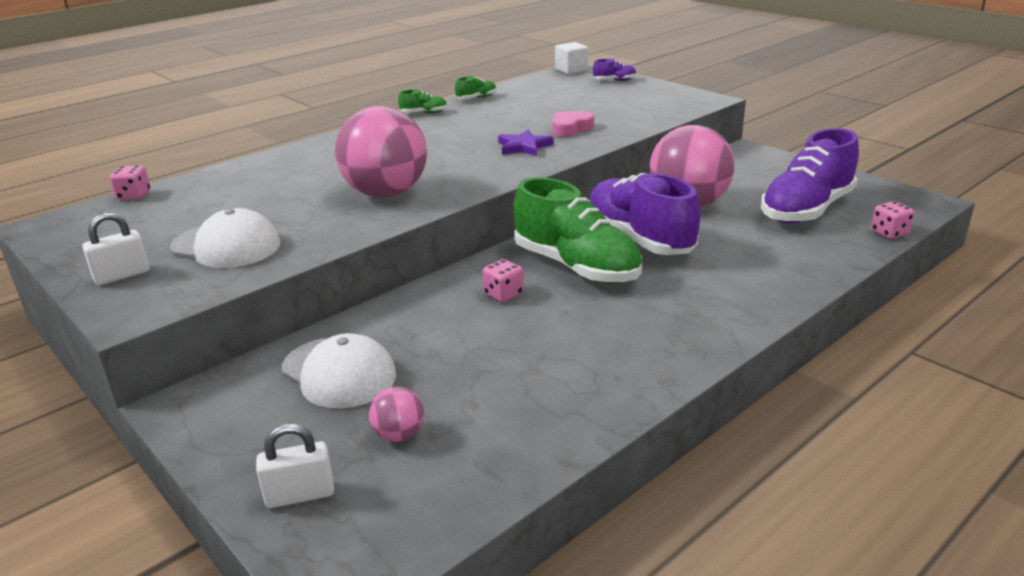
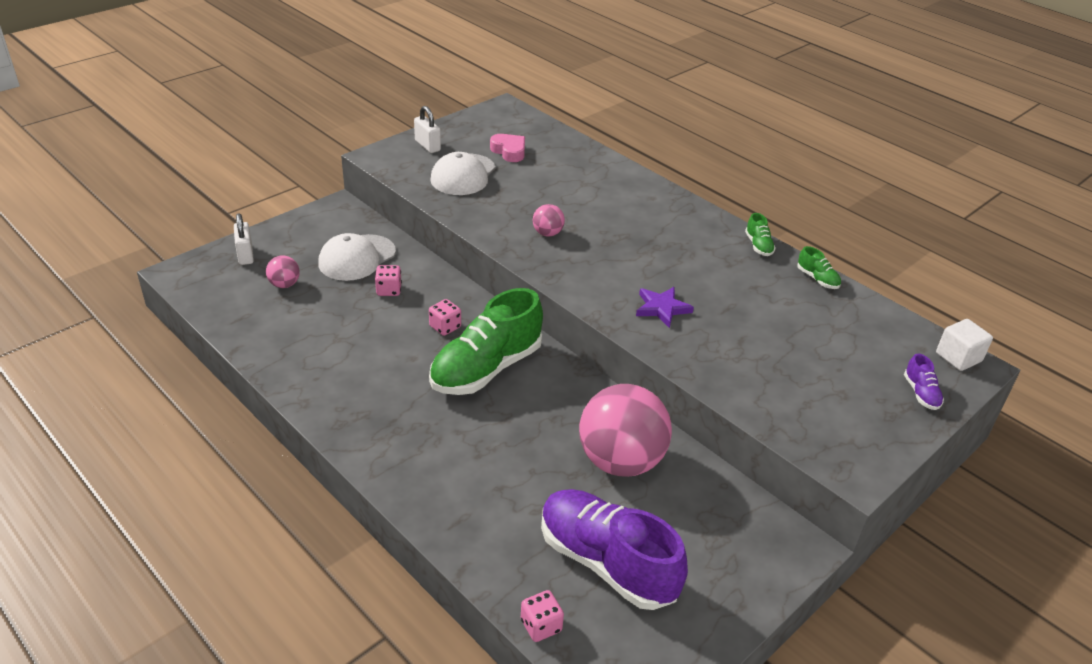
camera: 85 degrees right, 10 degrees up
(134, 196) = (553, 129): pink dice -> pink dice (389, 290)
(386, 194) = (547, 233): pink ball -> pink ball, size x0.43
(570, 129) = (720, 342): pink heart -> pink heart (509, 151)
(639, 239) = (538, 413): purple shoe -> none

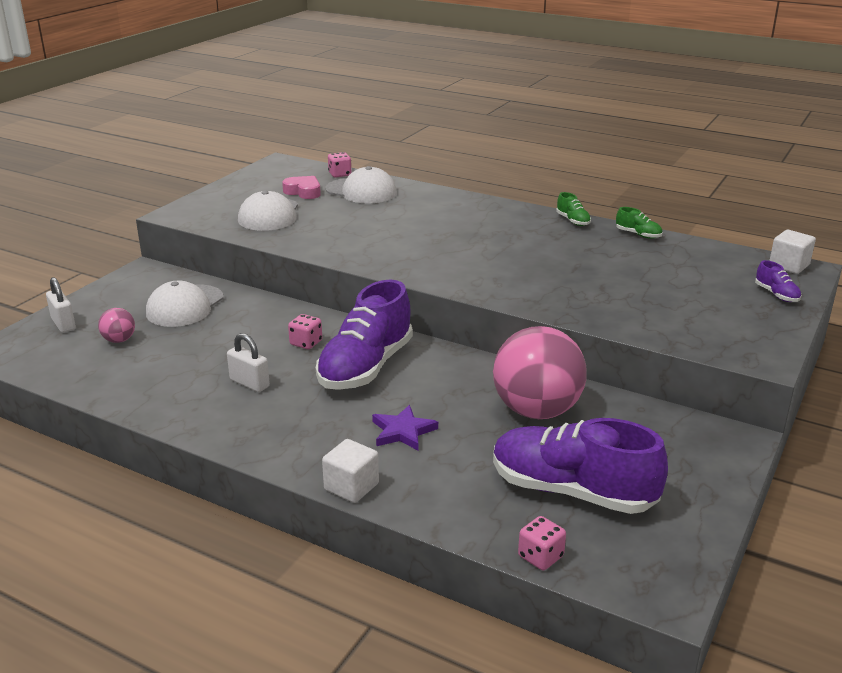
camera: 15 degrees left, 10 degrees down
(389, 290) = (232, 325): pink dice -> pink dice (340, 174)
(411, 501) = (351, 487): none -> white cube
(427, 146) = (221, 199): white padlock -> white padlock (249, 383)
(486, 369) = (366, 367): green shoe -> purple shoe
(547, 233) = (377, 243): pink ball -> none
(565, 162) = (361, 191): none -> white cap
(662, 308) = (517, 277): purple star -> purple star (403, 431)

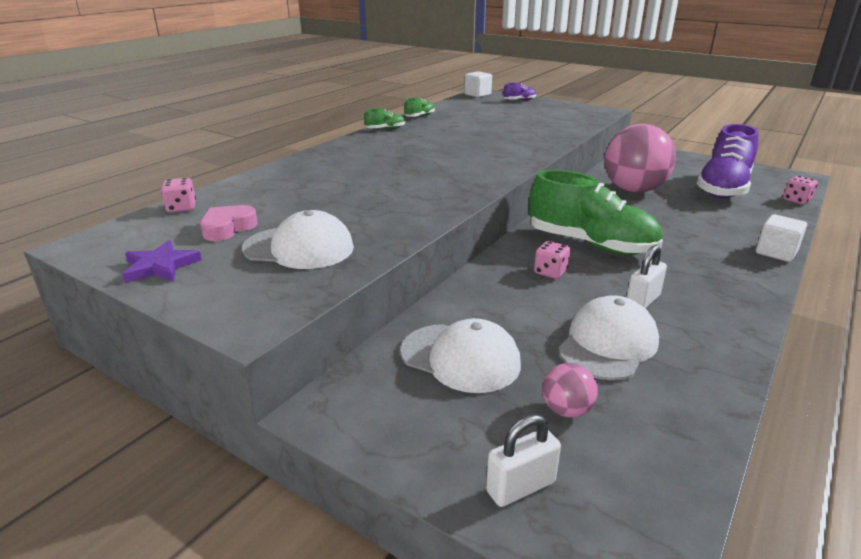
camera: 85 degrees left, 0 degrees up
(361, 191) = (253, 197): white cap -> white cap (608, 344)
(366, 367) = (590, 244): purple shoe -> green shoe
(403, 431) = (687, 232): purple star -> purple star (160, 266)

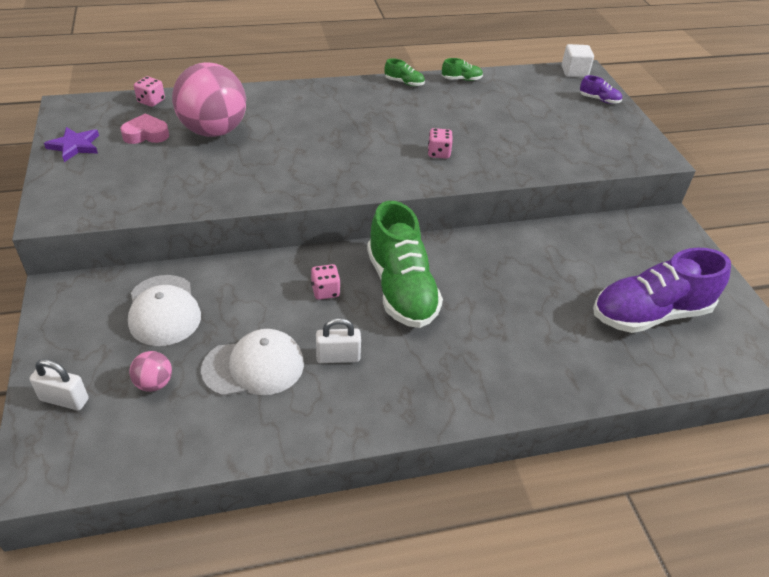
camera: 40 degrees right, 15 degrees up
(299, 248) = (153, 175): white cap -> none
(633, 190) = (553, 262): pink ball -> pink ball (213, 131)
(776, 252) = (536, 401): white cube -> none
(796, 200) = (698, 375): pink dice -> pink dice (438, 153)

